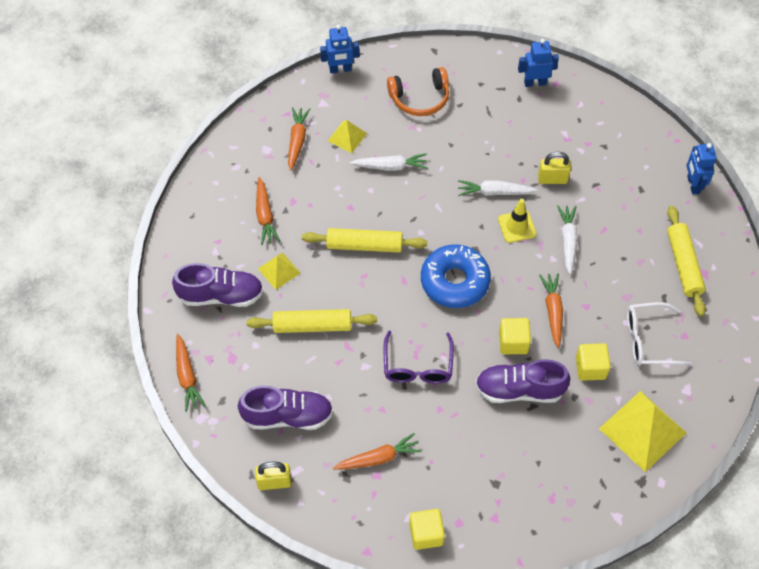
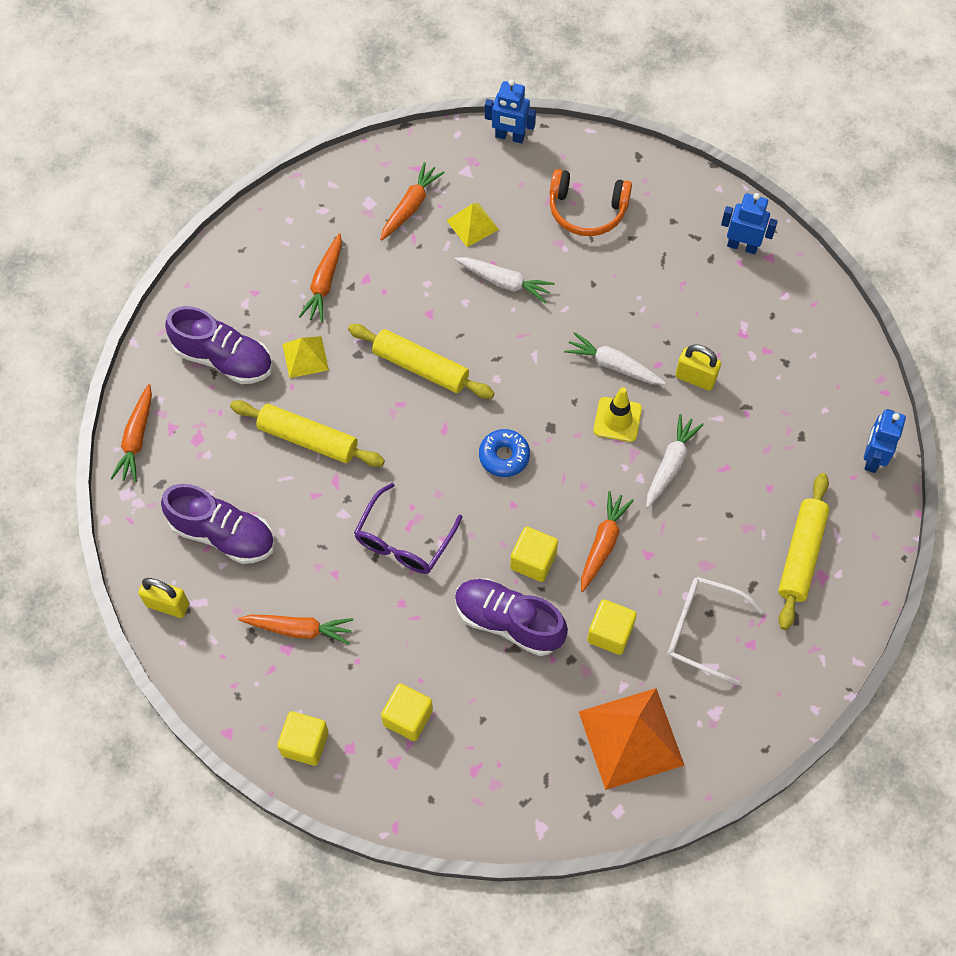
camera: 25 degrees right, 5 degrees up
(455, 281) = (504, 456): blue donut -> blue donut, size x0.56
(487, 484) = (408, 717): none -> yellow cube
(642, 430) = (631, 738): yellow pyramid -> orange pyramid

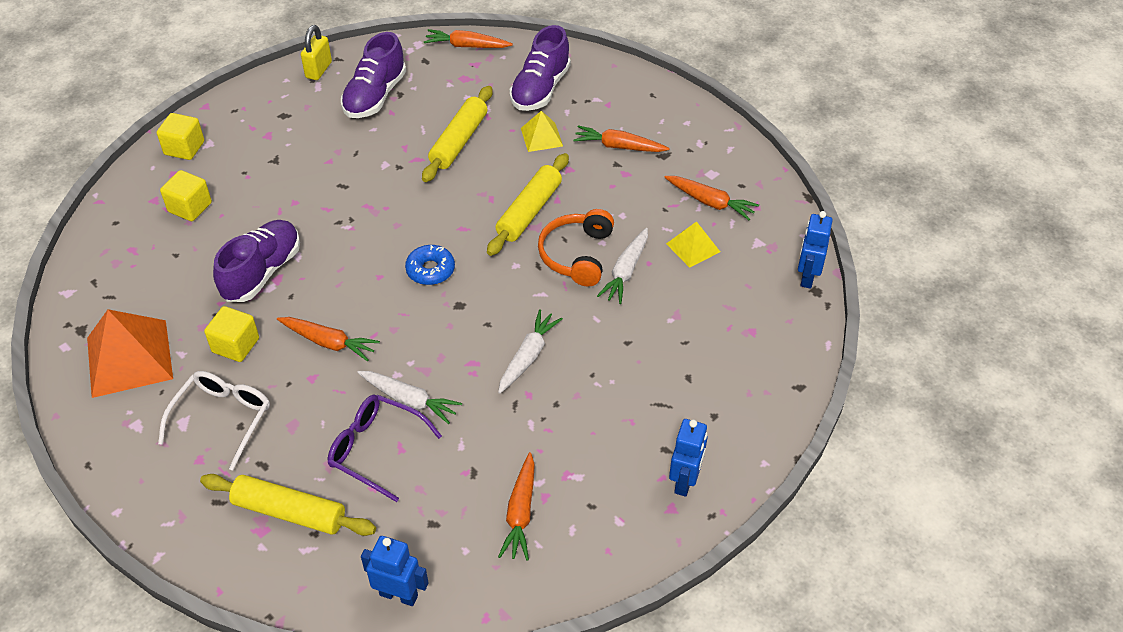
camera: 90 degrees right, 15 degrees down
(299, 629) = (282, 141): orange carrot -> orange carrot (520, 513)
(404, 540) = (353, 202): purple glasses -> purple glasses (376, 449)
(533, 561) = (319, 290): yellow cube -> none
(587, 210) = (719, 339): orange headphones -> orange headphones (576, 255)
(617, 419) = (464, 358): yellow traffic cone -> none
(695, 378) = (511, 427): yellow padlock -> none

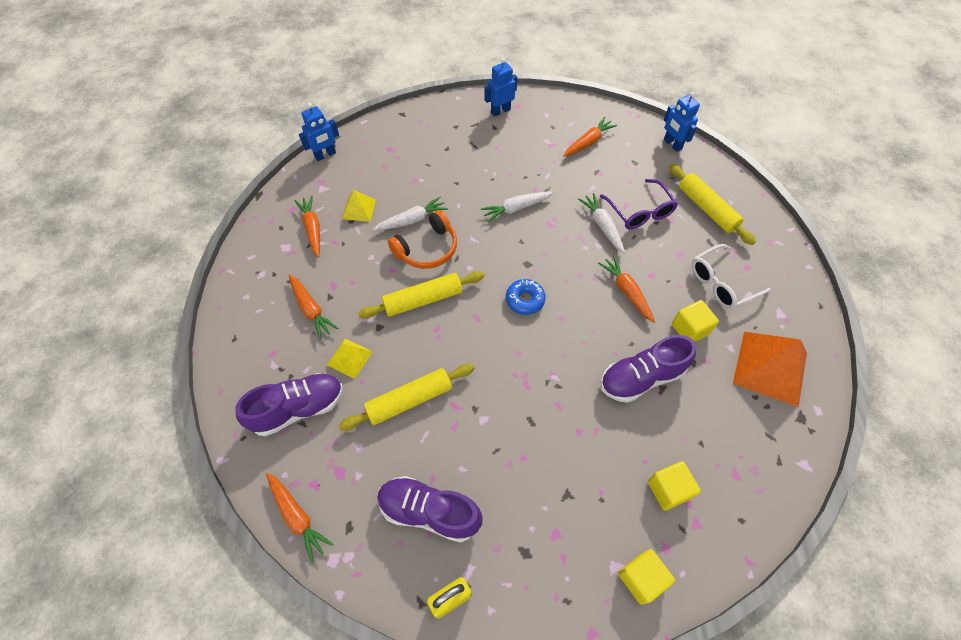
camera: 140 degrees left, 10 degrees up
(375, 96) = (429, 512): purple shoe -> purple shoe turned 135 degrees counterclockwise

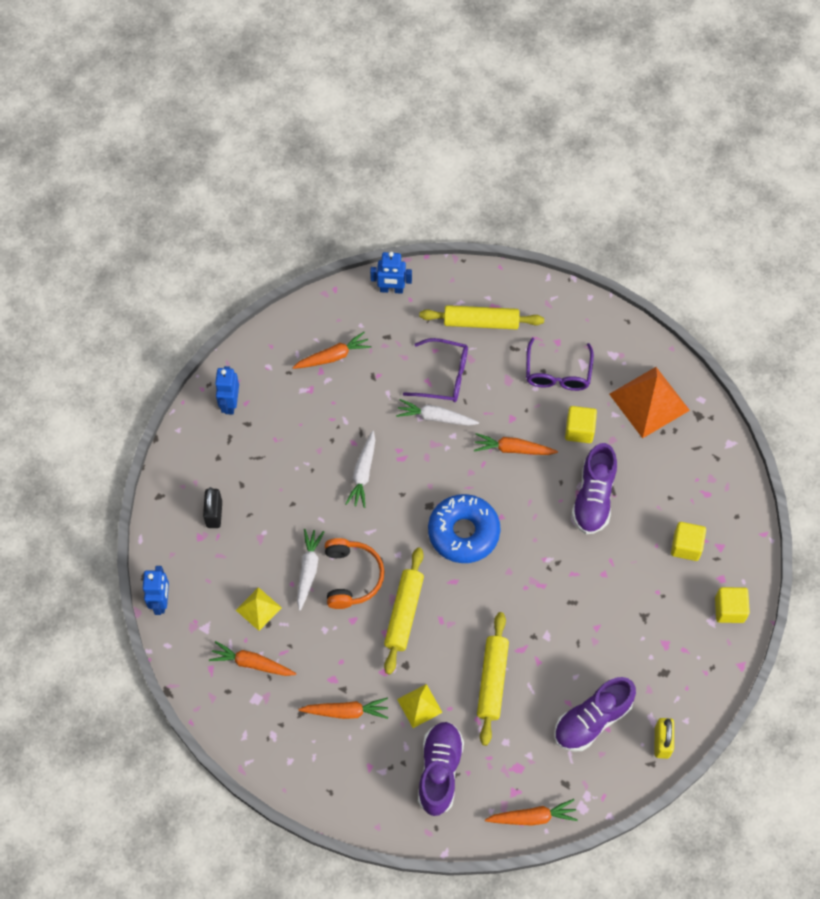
camera: 55 degrees left, 5 degrees up
(412, 147) = (214, 514): none -> black padlock
(525, 300) = (463, 532): blue donut -> blue donut, size x1.80
(588, 142) = (333, 356): orange carrot -> orange carrot turned 75 degrees clockwise
(721, 283) = (557, 373): white glasses -> purple glasses

